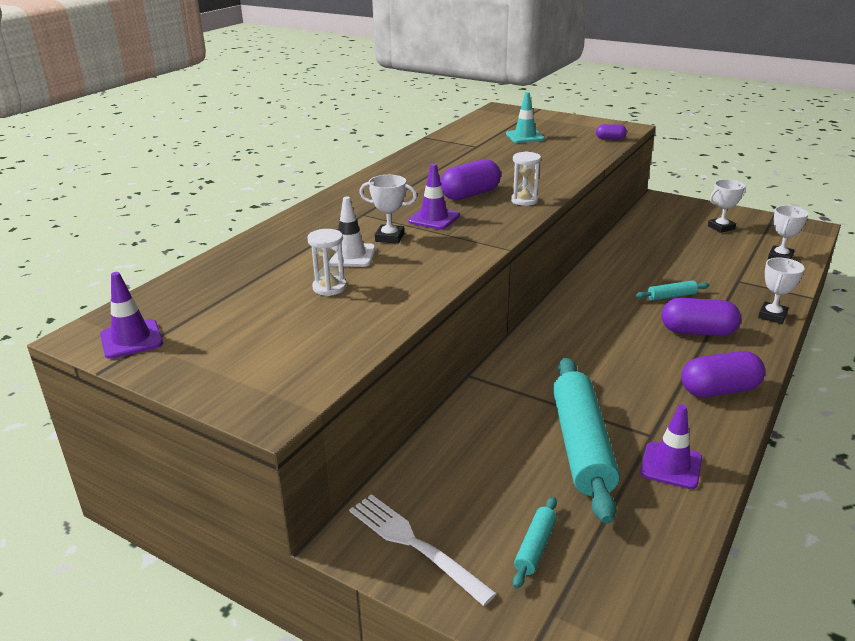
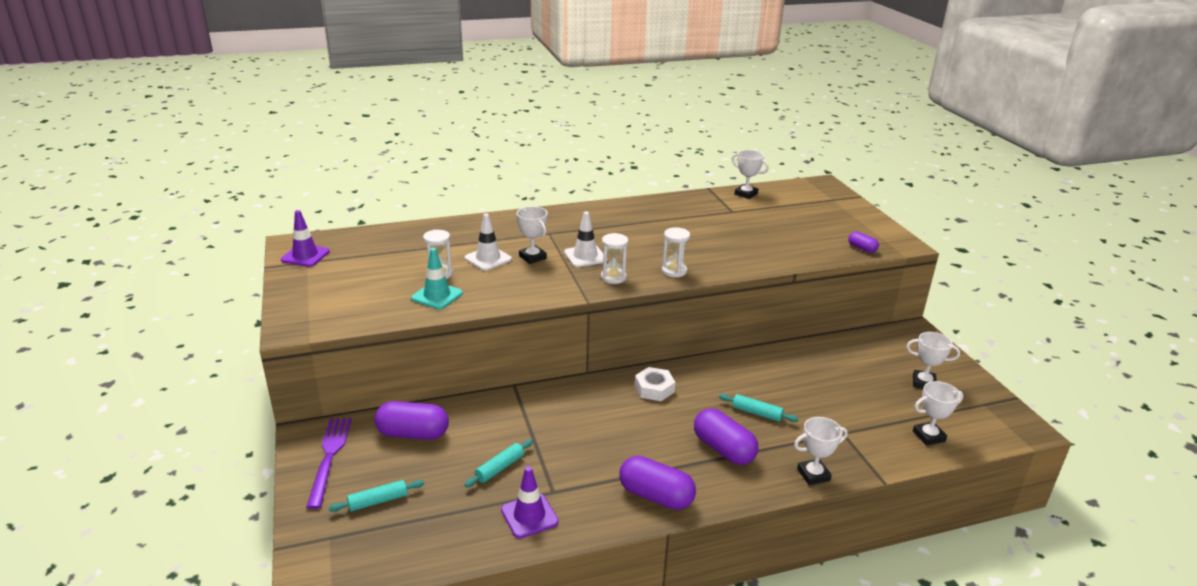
camera: 40 degrees right, 0 degrees up
(414, 544) = (329, 457): white fork -> purple fork
(434, 218) = (585, 256): purple traffic cone -> white traffic cone
(461, 132) = (746, 194): none -> white trophy
(470, 194) = (645, 249): purple capsule -> purple capsule (413, 434)
(490, 223) = (613, 277): none -> white hourglass
(525, 136) = (789, 218): turquoise traffic cone -> turquoise traffic cone (437, 296)
(579, 317) = (654, 389): none -> white nut
(581, 446) = (499, 468): turquoise rolling pin -> turquoise rolling pin, size x0.44

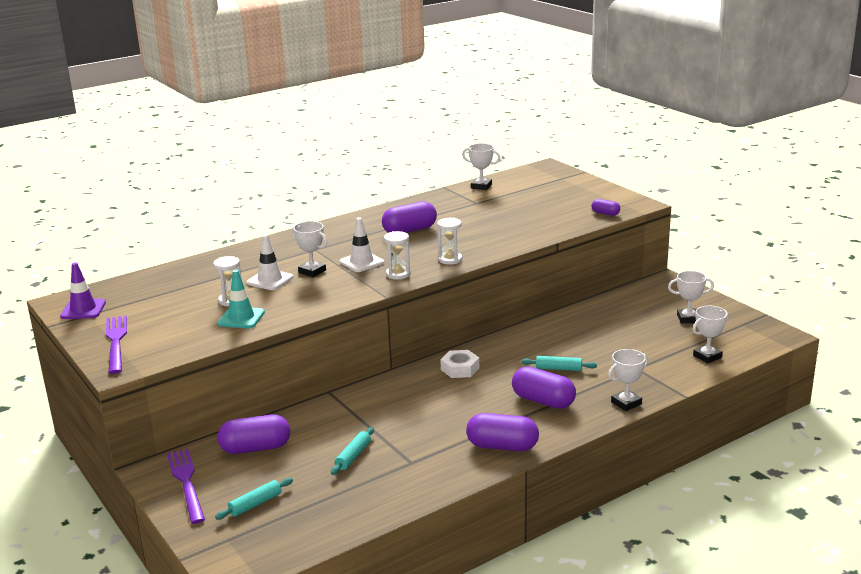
camera: 15 degrees left, 5 degrees down
(310, 297) = (116, 342): none -> purple fork
(529, 516) = (400, 484): purple traffic cone -> none
(650, 230) = (409, 230): none -> purple capsule

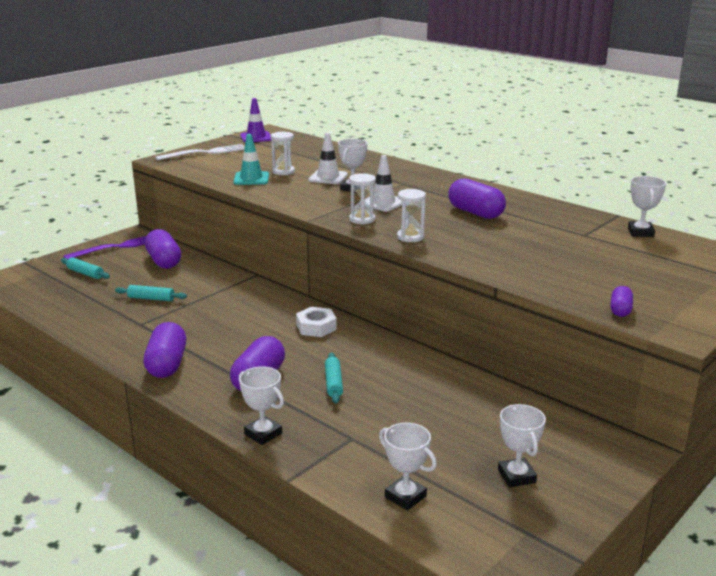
camera: 75 degrees right, 0 degrees up
(116, 342) = (205, 153): purple fork -> white fork

